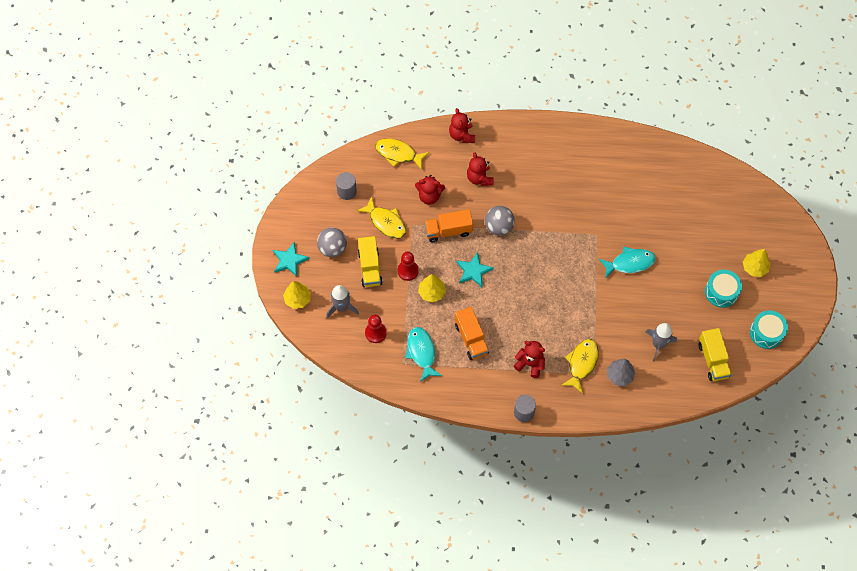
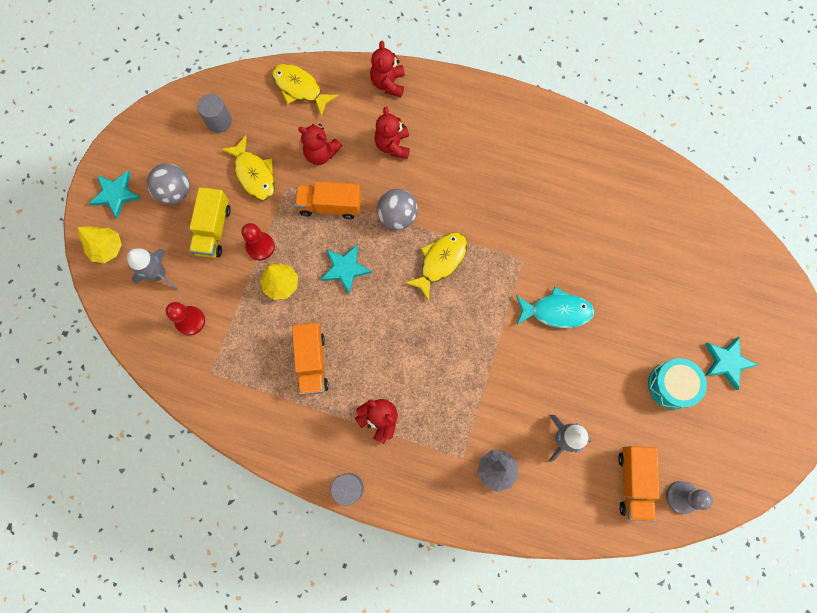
camera: 15 degrees right, 10 degrees up
(421, 352) = (240, 364): turquoise fish -> none
(581, 363) = (449, 438): yellow fish -> yellow fish (440, 262)
(713, 360) = (633, 482): yellow truck -> orange truck
(747, 361) = (681, 497): none -> grey pawn
(754, 268) = (727, 362): yellow tree -> turquoise star
(766, 333) = (719, 462): turquoise drum -> none

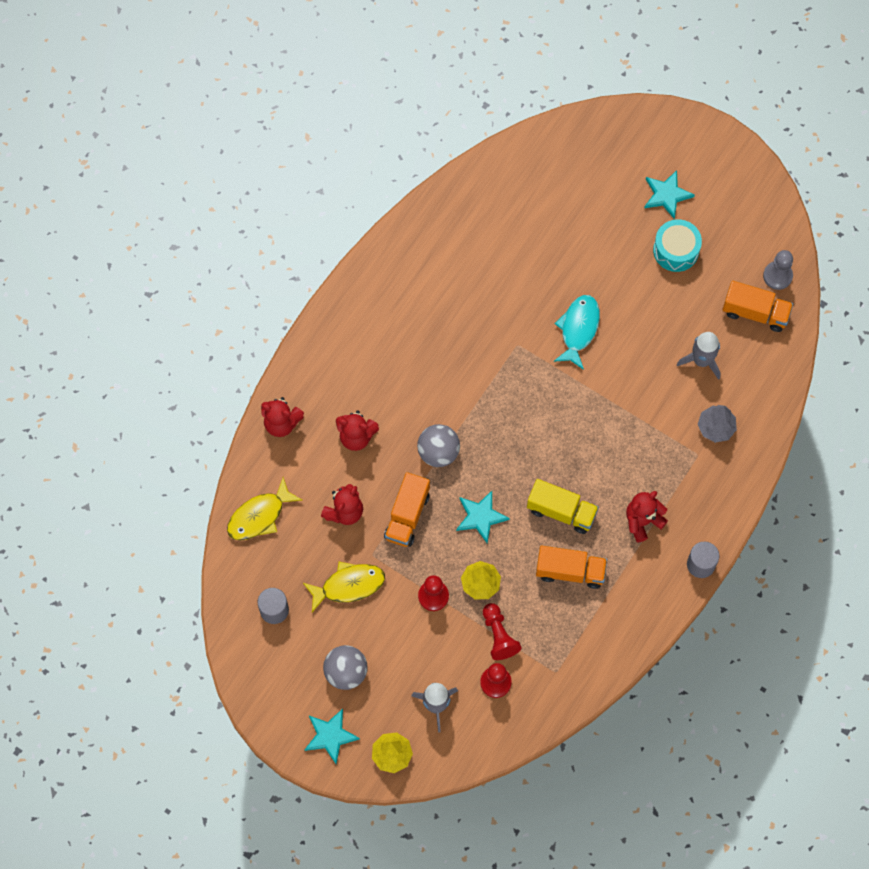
camera: 75 degrees left, 5 degrees down
(213, 230) = (401, 640): yellow truck -> yellow truck (561, 511)
(235, 313) = (499, 635): none -> red pawn
(440, 262) = (498, 423): yellow fish -> none

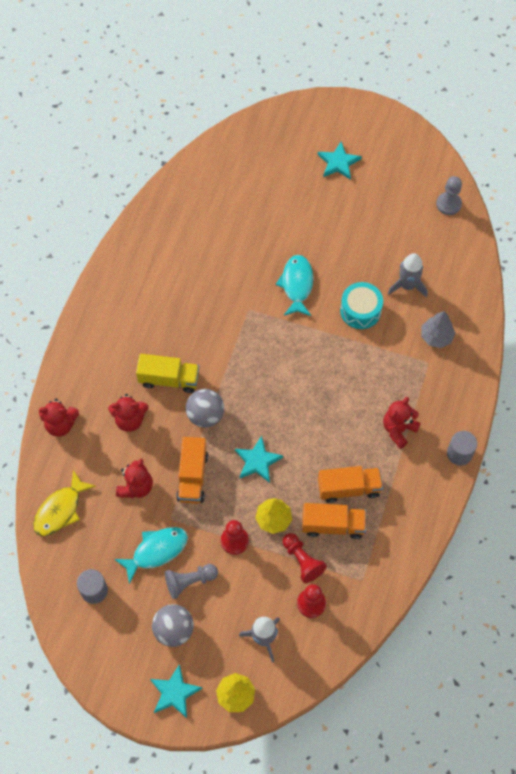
camera: 15 degrees left, 5 degrees down
(349, 585) = (156, 551): yellow fish -> turquoise fish
(375, 626) = (189, 581): none -> grey pawn
(561, 511) = (326, 439): yellow truck -> yellow truck (169, 379)
(676, 250) = (359, 203): turquoise drum -> turquoise drum (360, 310)
(755, 312) = (439, 237): orange truck -> orange truck (333, 525)

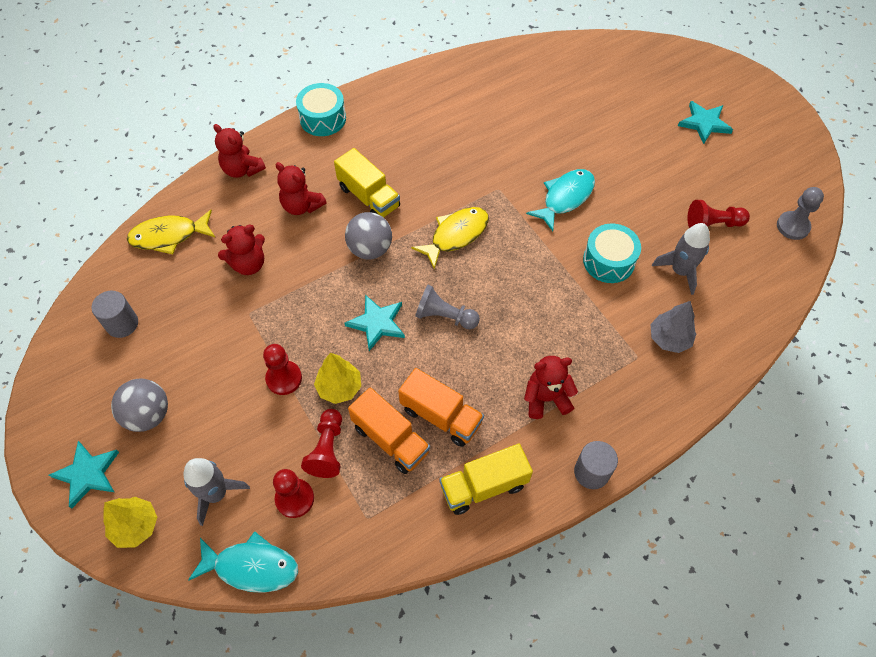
camera: 40 degrees right, 5 degrees down
(78, 344) = (323, 118): none -> turquoise drum
(156, 551) = (208, 332): turquoise fish -> turquoise fish (251, 567)
(189, 581) = (207, 382): grey pawn -> grey pawn (444, 316)
(192, 476) = (305, 292): orange truck -> none
(251, 364) = (456, 235): none -> yellow fish
(401, 237) = (713, 224): none -> red pawn
(409, 509) = (484, 486): none -> yellow truck

